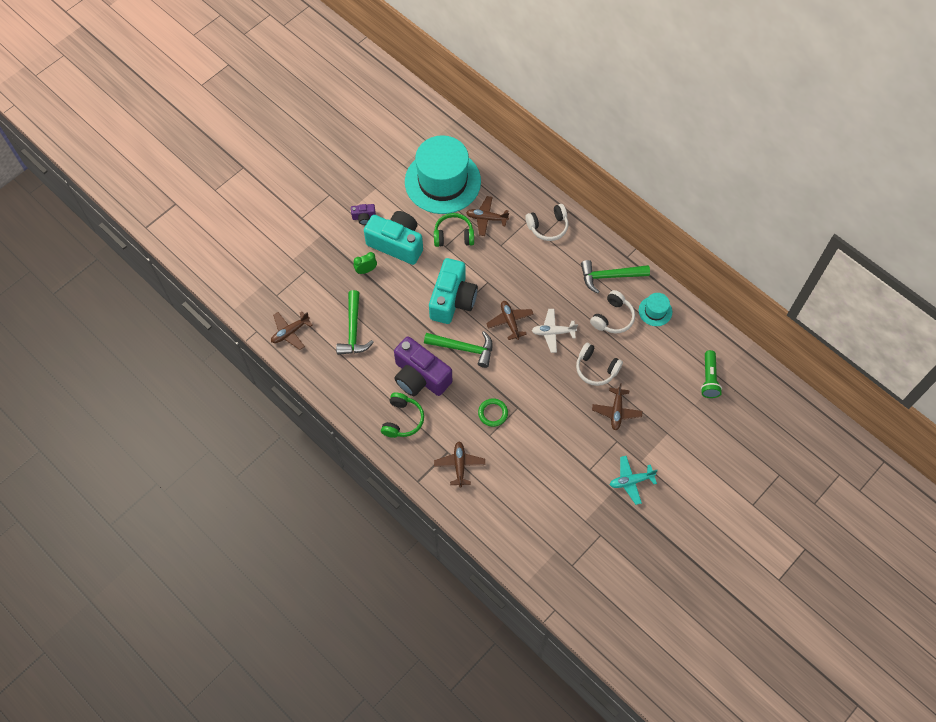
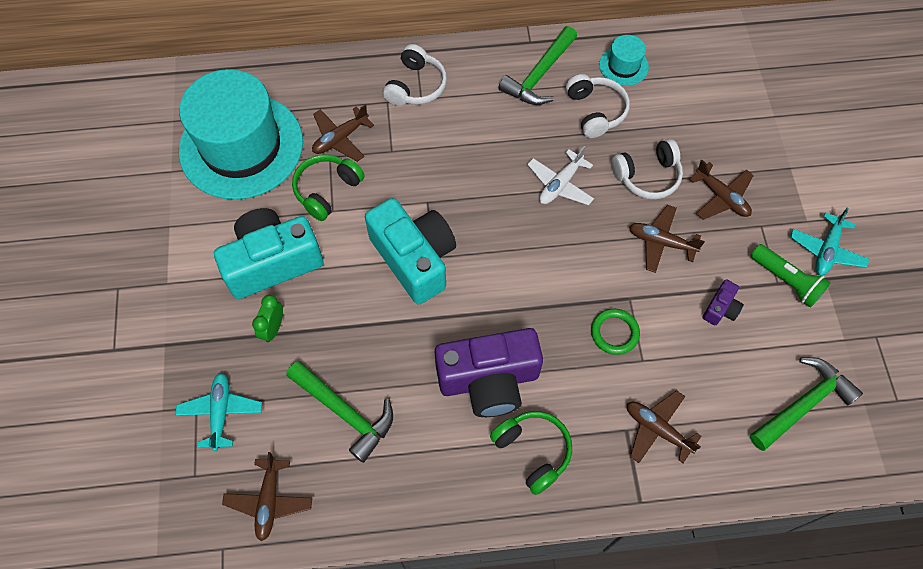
camera: 50 degrees left, 0 degrees up
(311, 282) = (221, 412): none -> turquoise plane
(364, 217) = (194, 272): purple camera -> purple camera (720, 309)
(463, 348) = (494, 298): green hammer -> green hammer (803, 404)
(510, 322) = (504, 218): brown plane -> brown plane (661, 242)
(709, 379) = (752, 79): green flashlight -> green flashlight (786, 281)

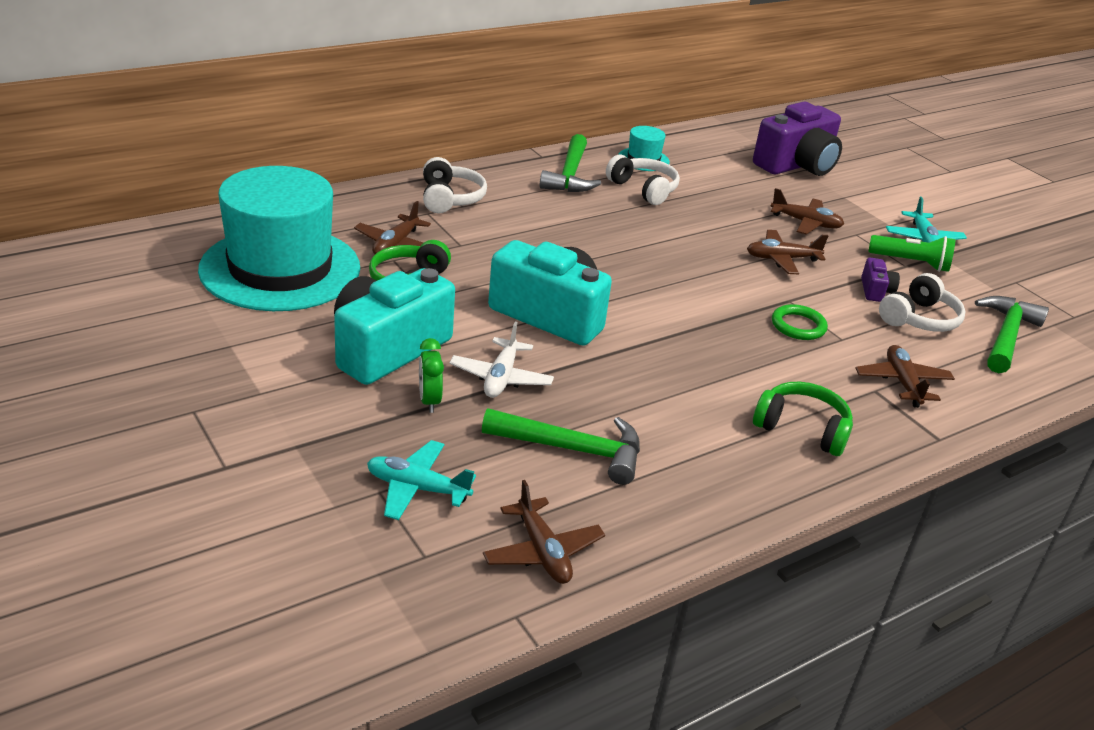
camera: 30 degrees left, 30 degrees down
(221, 412) = (417, 488): turquoise plane -> turquoise plane turned 45 degrees counterclockwise
(489, 380) = (708, 387): purple camera -> purple camera (797, 165)
(560, 184) = (653, 239): white plane -> white plane (501, 377)
(647, 176) = (729, 221): white headphones -> white headphones (919, 319)
(657, 429) = (902, 383): brown plane -> brown plane turned 75 degrees clockwise

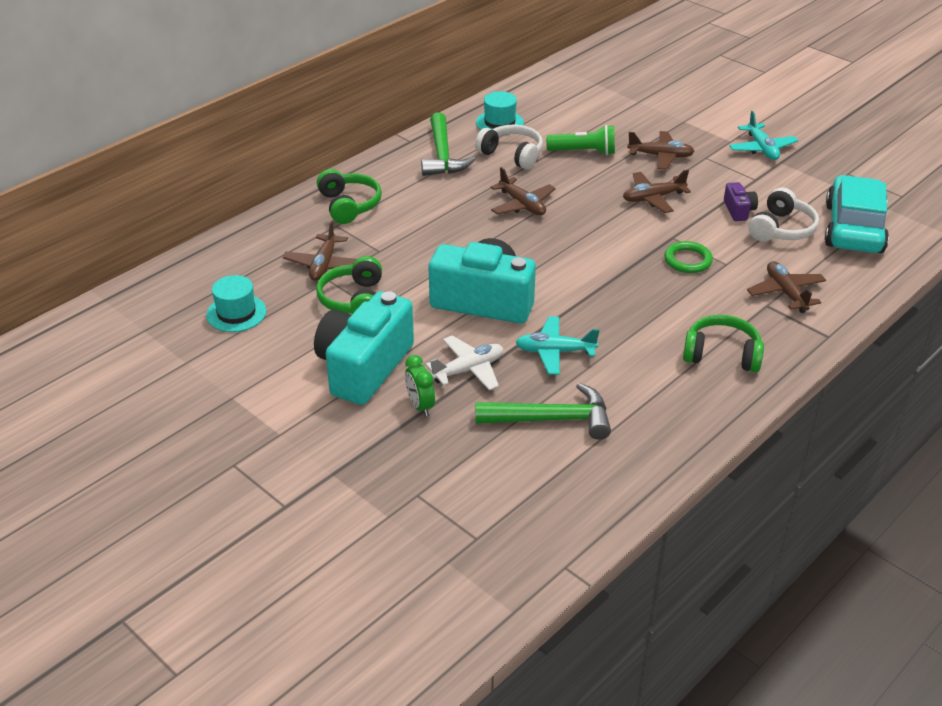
camera: 10 degrees left, 5 degrees up
(280, 268) = (236, 313): turquoise hat -> turquoise hat, size x0.42
(417, 488) = (445, 484): turquoise plane -> turquoise plane (555, 352)
(450, 198) = (349, 205): white headphones -> green headphones
(501, 377) = (468, 370): white plane -> white plane turned 120 degrees counterclockwise
(542, 551) = (563, 511): brown plane -> brown plane (522, 205)
(797, 165) = (633, 97): purple camera -> none
(911, 263) = (759, 175): green flashlight -> green flashlight (584, 152)
(1006, 336) = (854, 228): green hammer -> turquoise car

